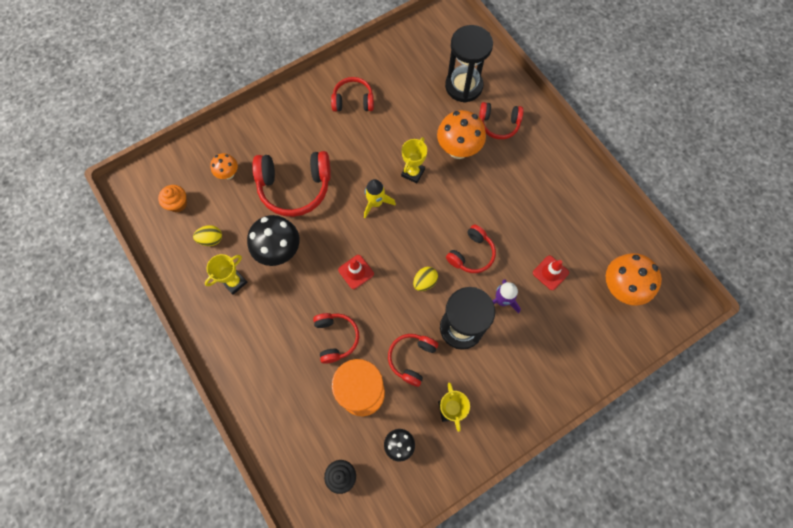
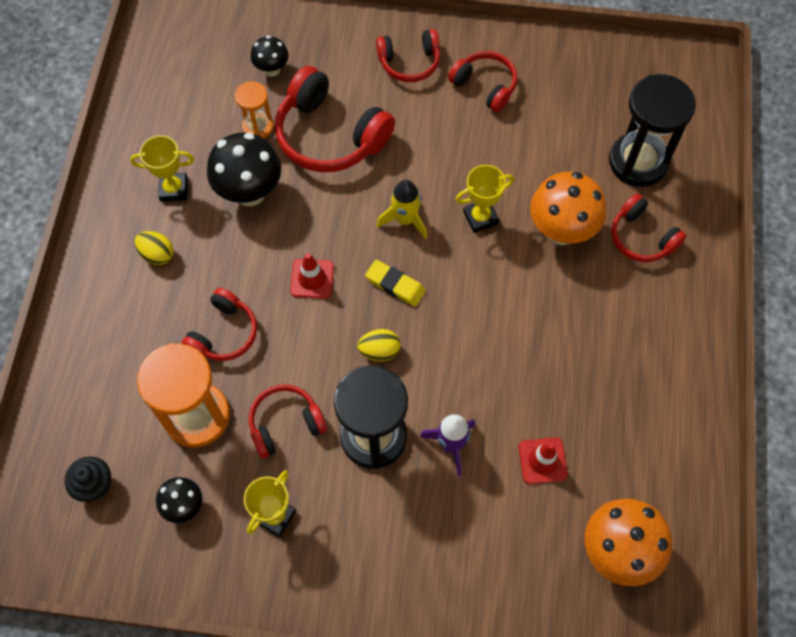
camera: 40 degrees right, 5 degrees down
(177, 204) = (191, 63): orange cupcake -> none
(211, 239) = (191, 126): yellow egg -> yellow egg (157, 254)
(228, 174) = (272, 70): orange mushroom -> black mushroom
(250, 211) = (258, 127): none -> orange hourglass
(402, 241) = (395, 285): none -> yellow eraser
(471, 254) = (464, 363): red headphones -> red headphones (409, 62)

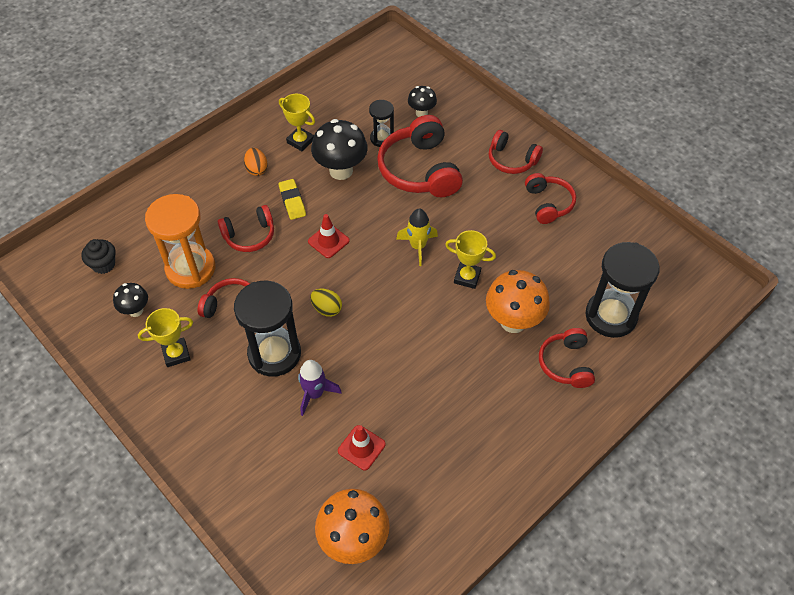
camera: 40 degrees right, 10 degrees down
(157, 254) = (257, 169): yellow egg -> orange egg
(258, 127) = (382, 138): orange hourglass -> black hourglass
(395, 285) = (374, 279): yellow eraser -> yellow eraser (292, 201)

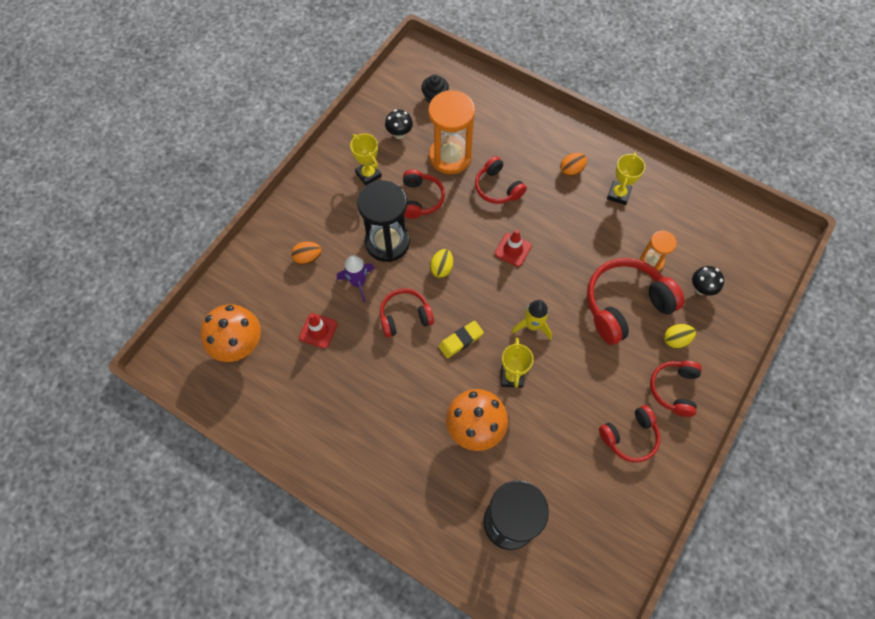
camera: 75 degrees right, 10 degrees up
(262, 441) = (308, 258): none -> orange egg
(292, 201) = (546, 208): yellow eraser -> yellow eraser (461, 340)
(341, 170) = (597, 237): black mushroom -> none
(382, 138) = (651, 261): black hourglass -> orange hourglass
(465, 145) = (675, 340): none -> yellow egg
(566, 364) = (442, 486): red headphones -> red headphones (405, 316)

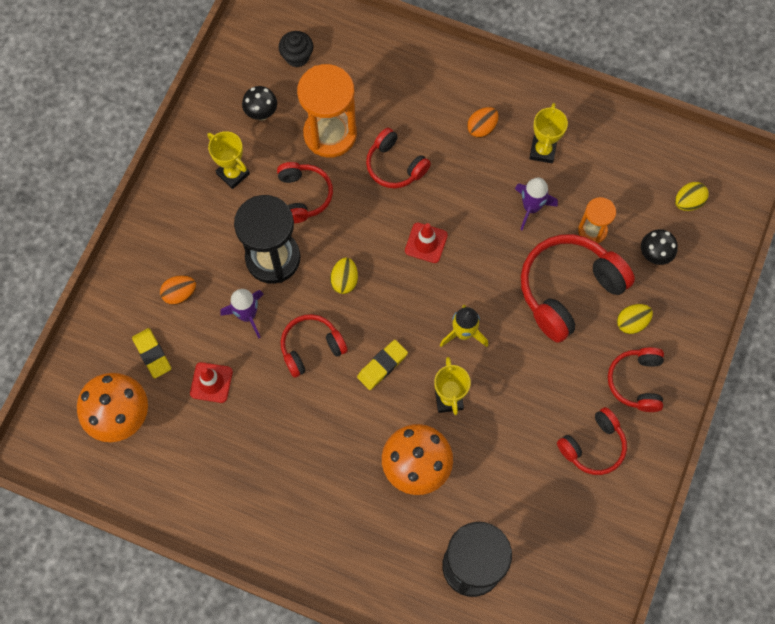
camera: 10 degrees left, 5 degrees up
(275, 301) = (152, 354): none -> yellow eraser
(603, 236) = (531, 207): none -> purple rocket
(734, 251) = (688, 202): none -> yellow egg

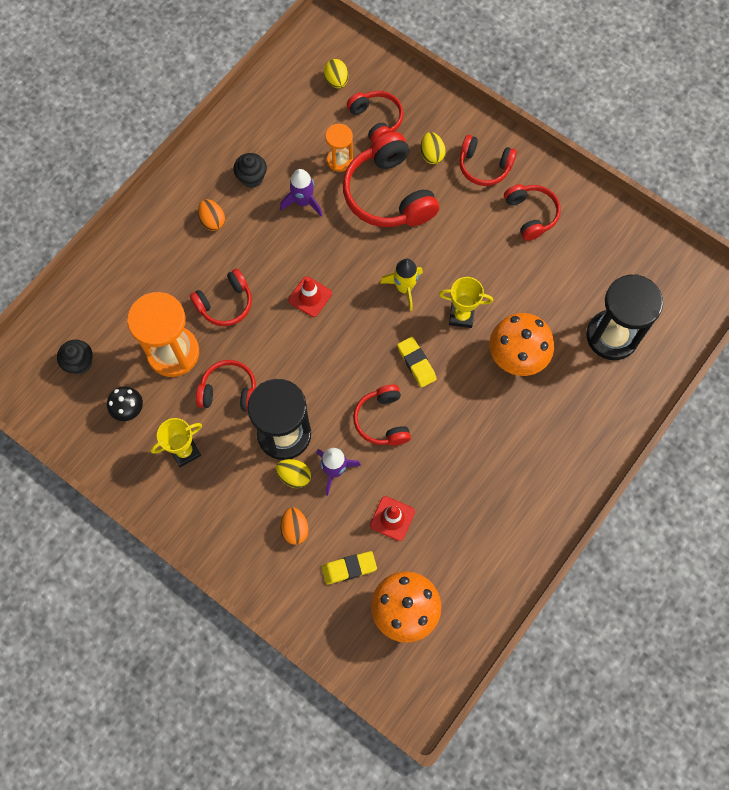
camera: 75 degrees left, 0 degrees up
(344, 280) = (325, 375): yellow egg -> yellow egg (294, 476)
(542, 151) = (252, 178): yellow trophy -> black cupcake
(654, 255) = (376, 120): black mushroom -> red headphones

